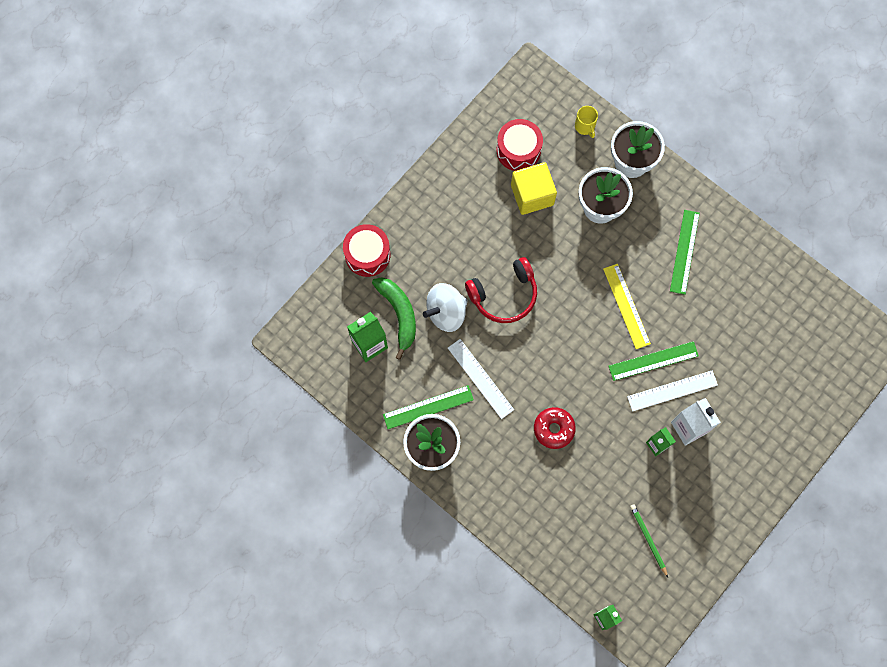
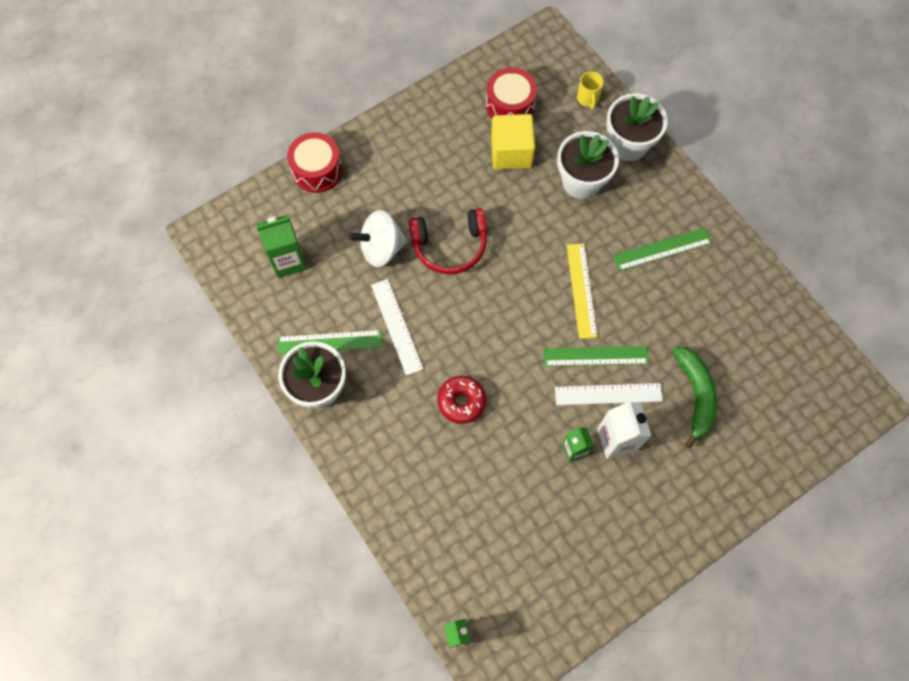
camera: 15 degrees right, 5 degrees down
(399, 314) = (330, 238): green banana -> green banana (695, 395)
(648, 539) = (534, 555): green pencil -> none
(684, 251) = (662, 249): green ruler -> green ruler turned 45 degrees clockwise

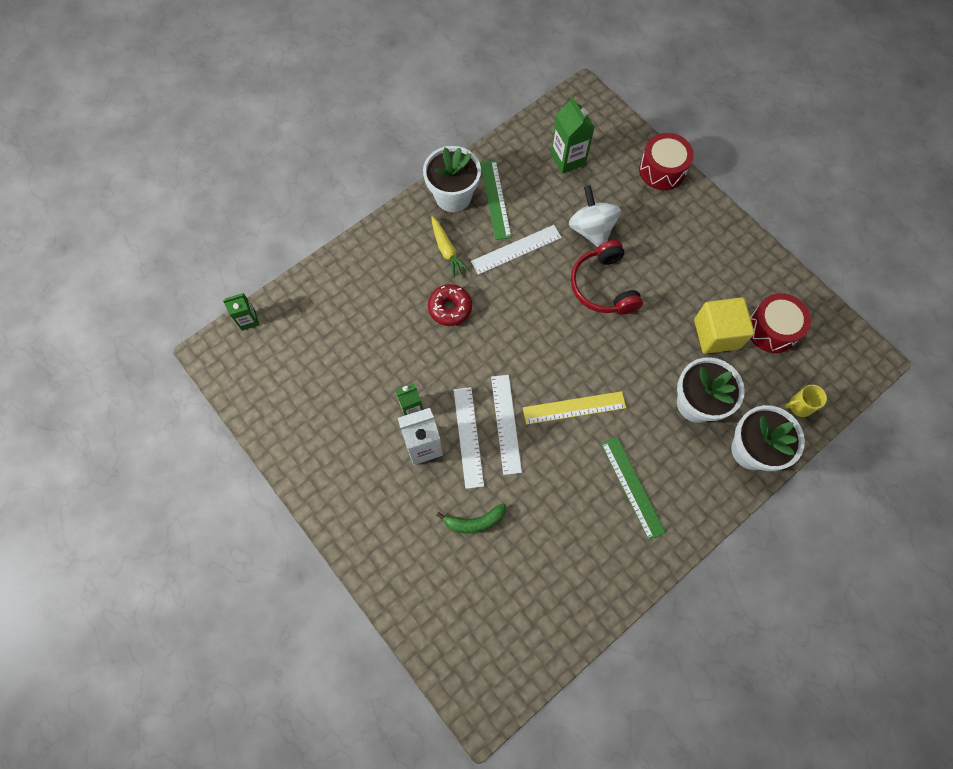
camera: 85 degrees right, 0 degrees up
(389, 400) = (447, 250): none -> yellow carrot
(595, 356) = (506, 423): green ruler -> white ruler
(695, 395) = (475, 521): green banana -> green banana, size x0.67

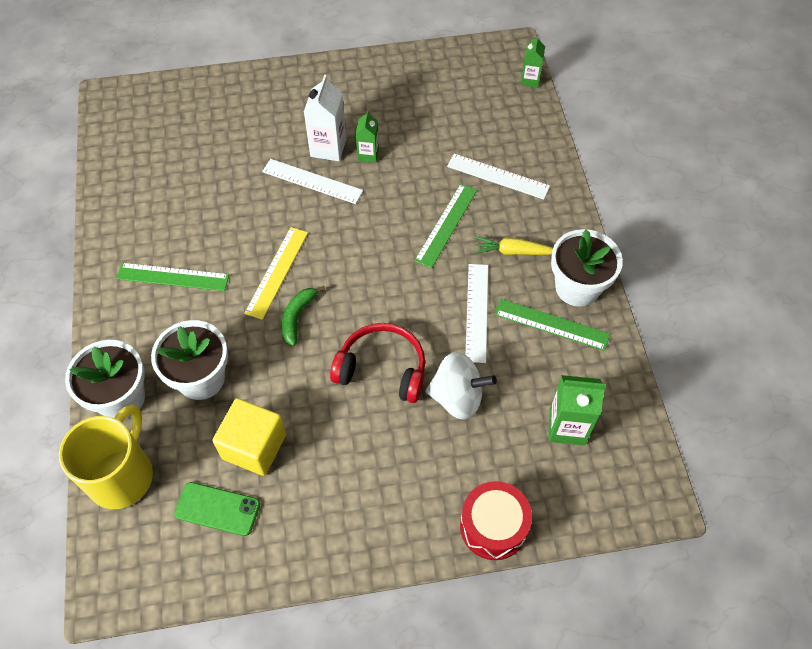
camera: 120 degrees right, 10 degrees down
(450, 308) = (446, 225): red donut -> green ruler
(475, 521) = (239, 153): green banana -> green banana (297, 317)
(506, 423) = (303, 213): white ruler -> white ruler (498, 176)
(772, 329) = (217, 509): red drum -> green phone
(799, 406) = (122, 475): yellow mug -> yellow mug, size x2.19

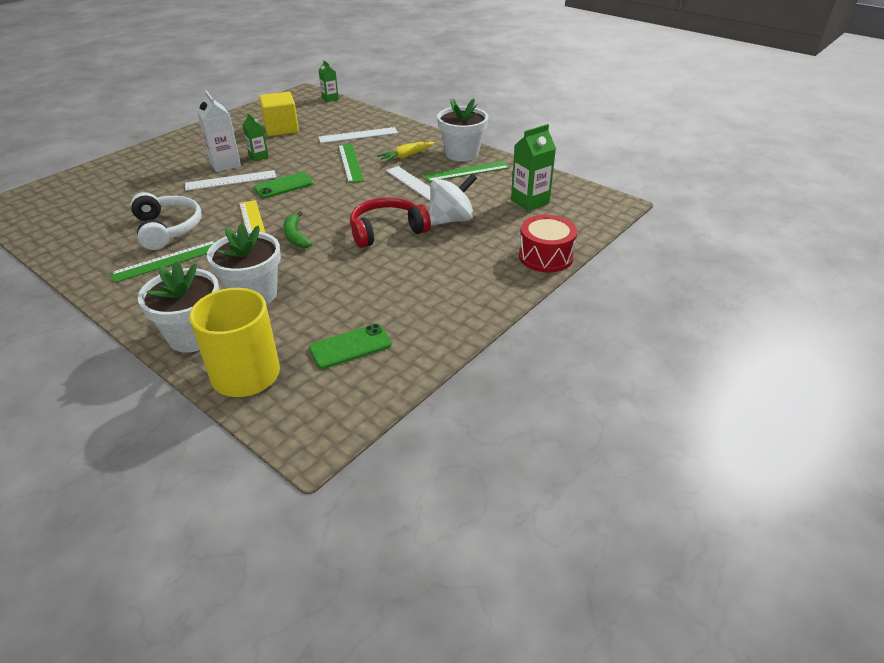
camera: 40 degrees left, 20 degrees down
(206, 227) = (168, 229): none -> white headphones
(254, 446) = (340, 304): yellow cube -> yellow cube (281, 129)
(351, 224) = (284, 186): none -> green phone

